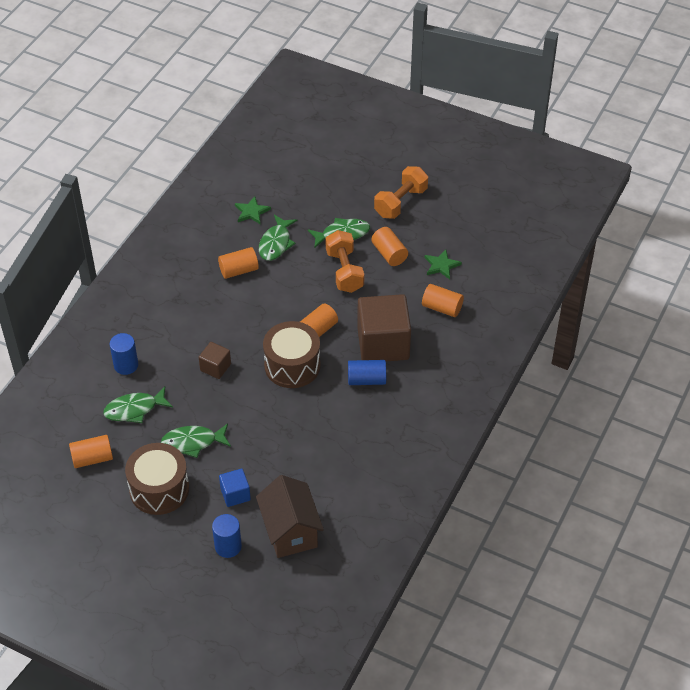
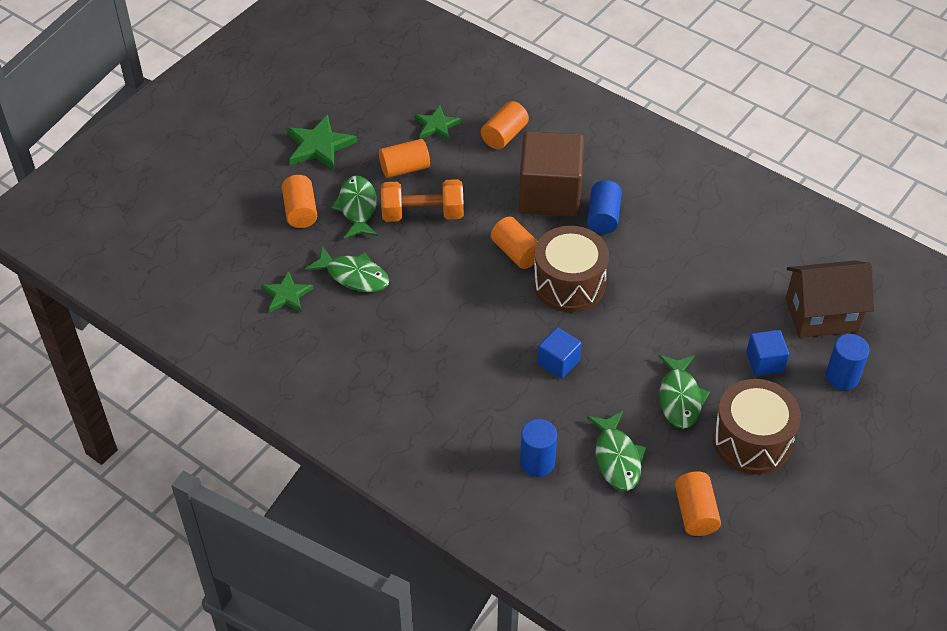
camera: 80 degrees left, 0 degrees up
(215, 367) = (558, 362): brown cube -> blue cube
(239, 270) = (392, 320): orange cylinder -> orange cylinder (300, 211)
(400, 202) = (319, 146): orange dumbbell -> green star

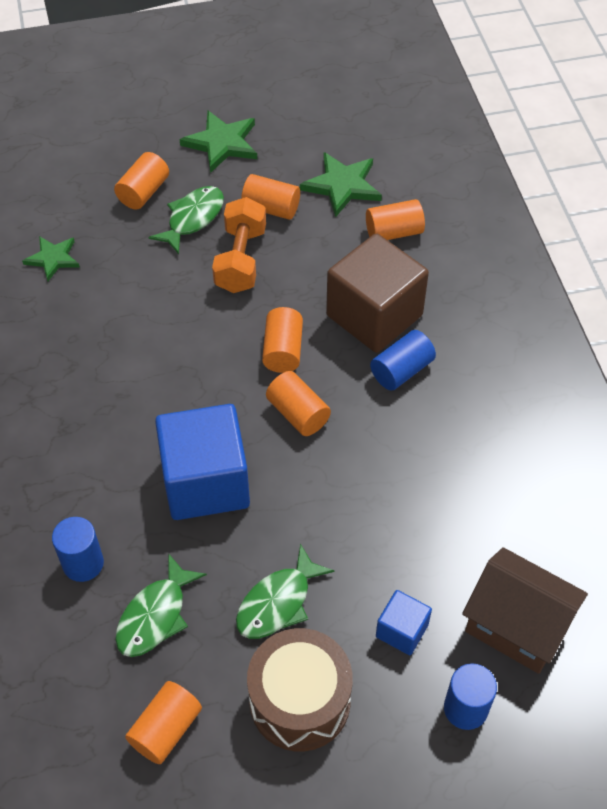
camera: 40 degrees right, 5 degrees up
(354, 276) = (123, 278): green fish -> none
(422, 214) = (241, 260): orange dumbbell -> orange dumbbell turned 60 degrees clockwise
(436, 125) = (342, 186): green star -> green star, size x1.52
(558, 362) = (205, 482): blue cube -> blue cube, size x2.08
(569, 284) = (298, 413): brown drum -> orange cylinder

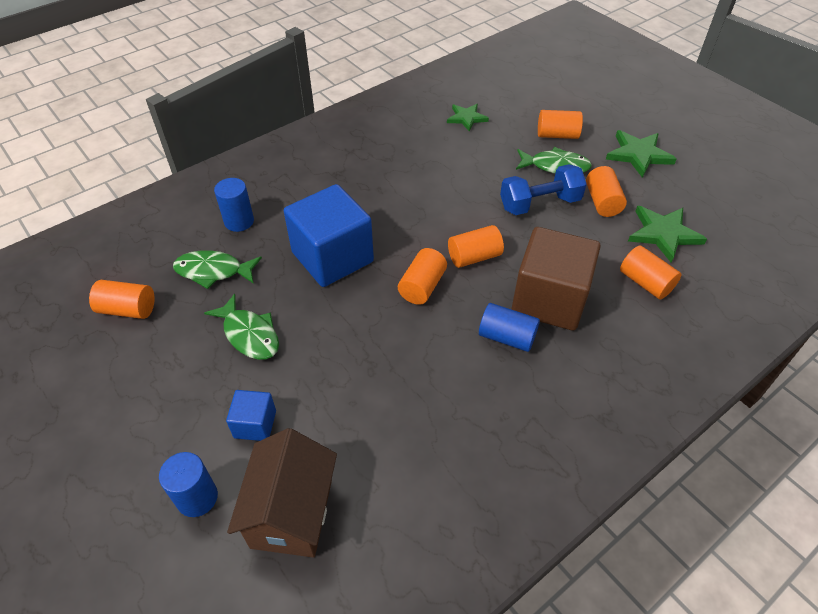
camera: 65 degrees right, 5 degrees down
(241, 260) = (539, 204): orange dumbbell -> blue dumbbell
(278, 602) = (249, 334): green fish -> green fish turned 150 degrees counterclockwise
(300, 701) = (171, 378): brown drum -> none

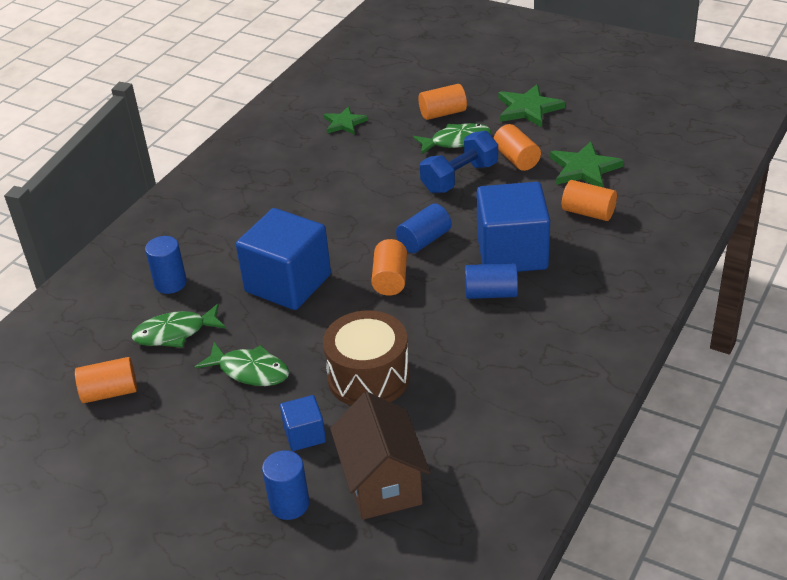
camera: 20 degrees left, 10 degrees down
(346, 384) = (368, 377): none -> brown drum
(474, 257) = (424, 240): orange cylinder -> blue cylinder
(549, 300) = (512, 253): brown cube -> blue cube

